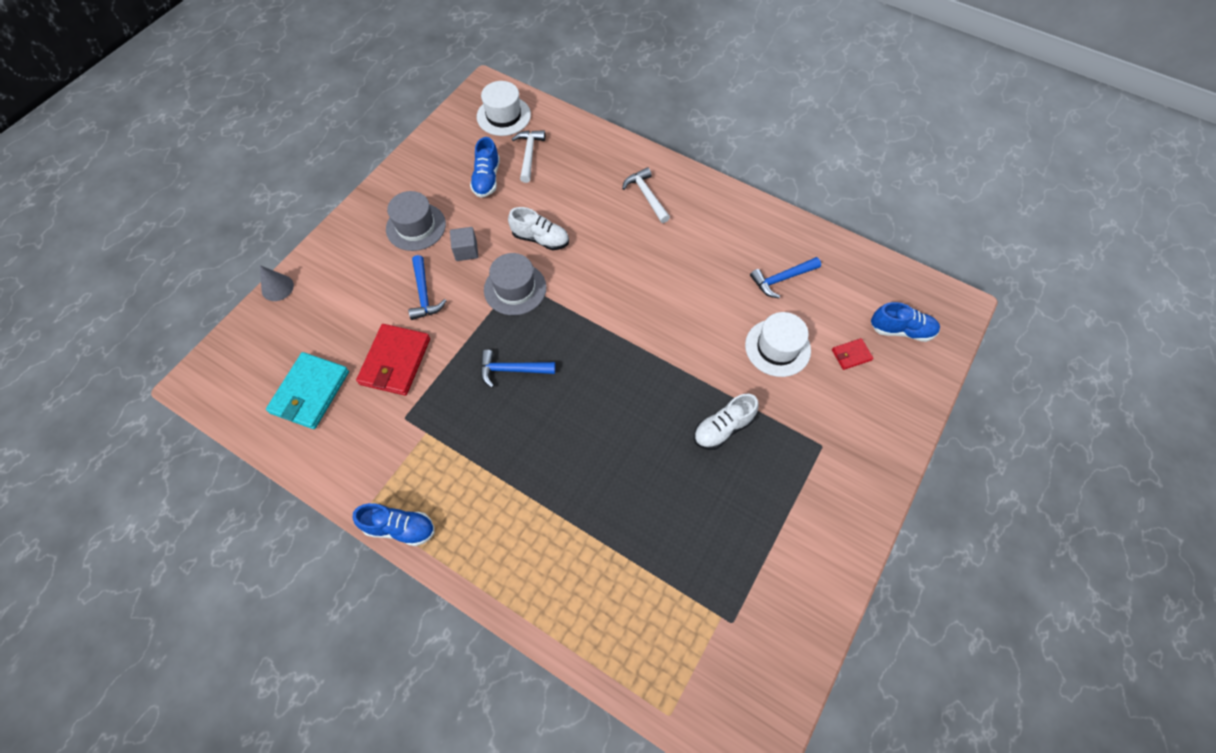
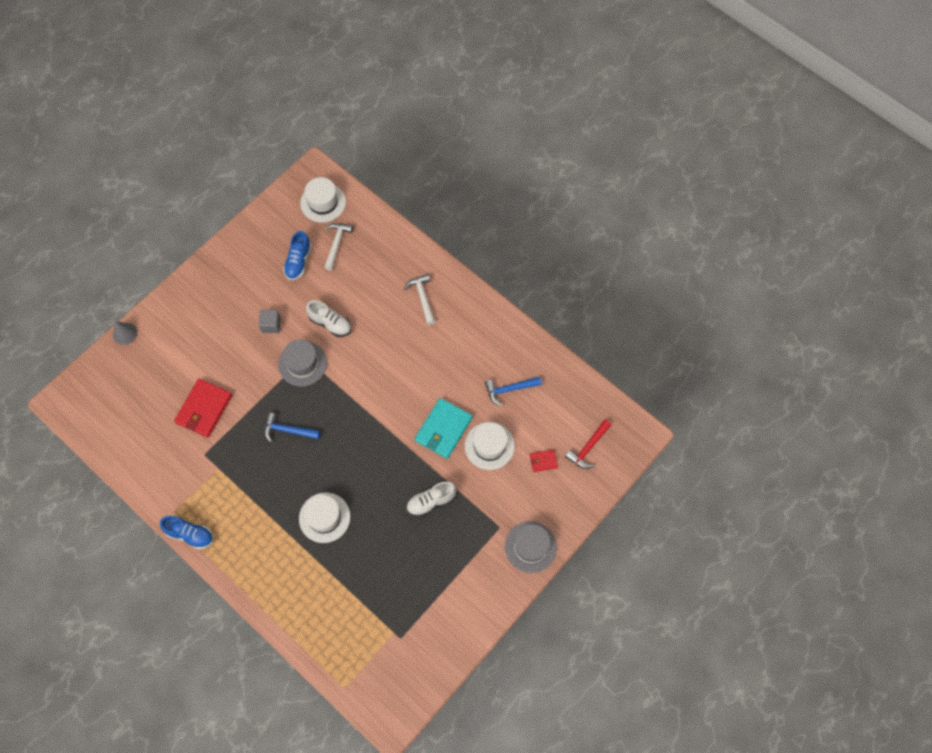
camera: 10 degrees right, 5 degrees up
(310, 392) = (140, 423): turquoise wallet -> turquoise wallet (443, 429)
(416, 226) = (236, 297): grey hat -> grey hat (530, 547)
(424, 294) = (233, 357): blue hammer -> none
(585, 473) = (324, 517): none -> white hat
(901, 330) = (588, 447): blue shoe -> red hammer

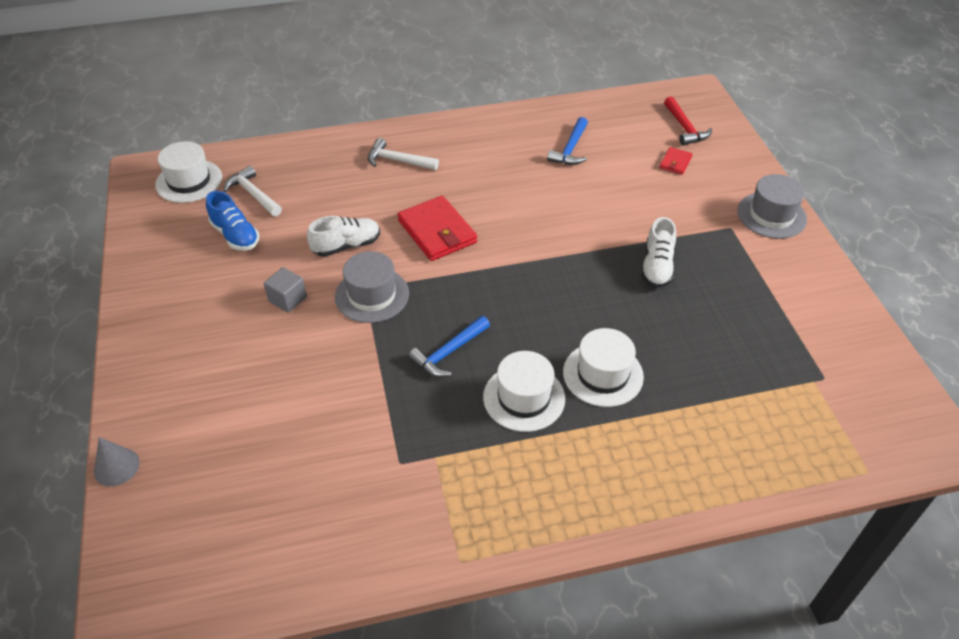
camera: 55 degrees left, 20 degrees down
(190, 534) = (510, 545): blue shoe -> none
(204, 409) = (331, 428): red wallet -> red wallet (437, 231)
(443, 429) = (573, 216): turquoise wallet -> none
(489, 446) = (624, 191): white hat -> white hat (524, 397)

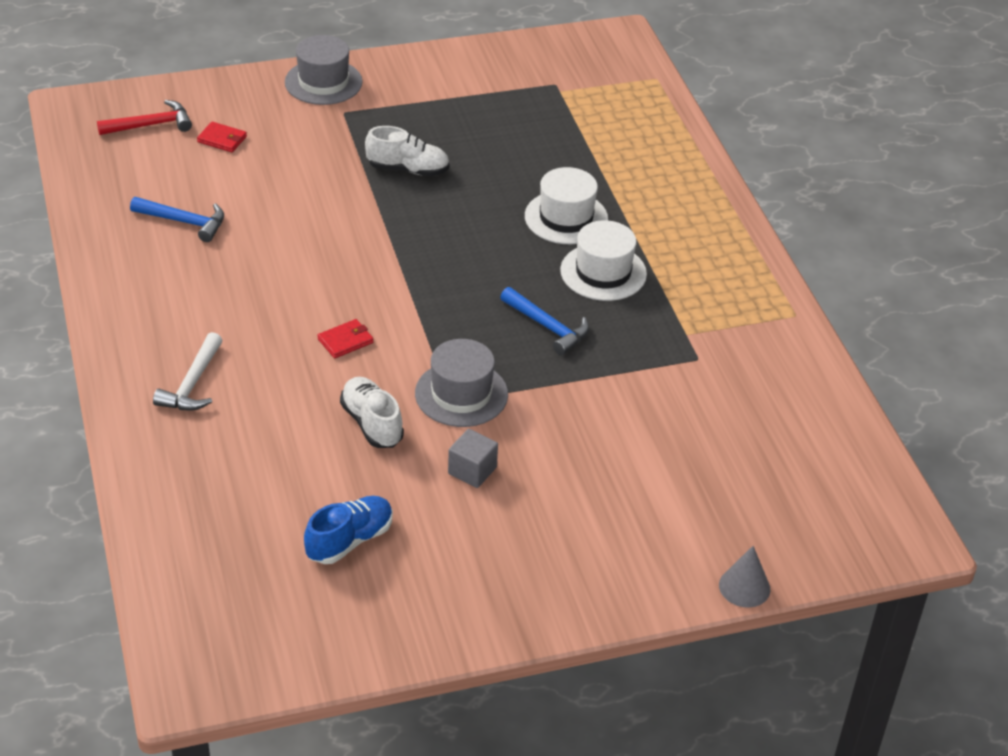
camera: 95 degrees left, 5 degrees down
(189, 181) = (220, 617): white hat -> none
(253, 194) = (258, 533): white hammer -> none
(437, 231) = (345, 341): red wallet -> red wallet, size x0.49

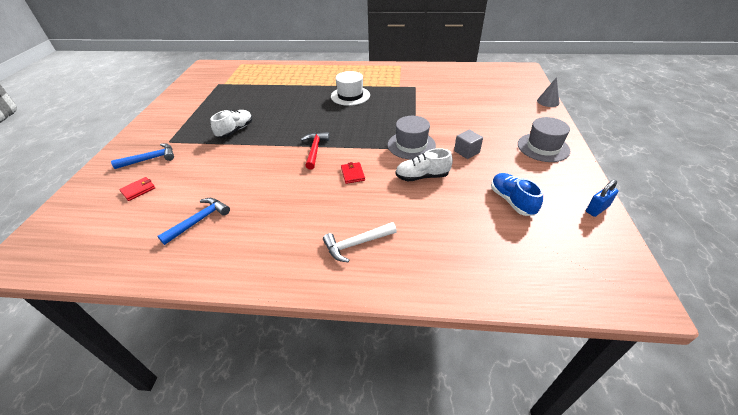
camera: 65 degrees left, 0 degrees up
(150, 125) = (86, 220): red hammer -> red hammer (315, 150)
(193, 383) = (357, 244): white hammer -> white hammer turned 120 degrees clockwise
(323, 82) = (135, 144): grey hat -> grey hat (543, 147)
(369, 650) = (597, 209): none -> blue padlock
(547, 327) = (377, 114): blue hammer -> blue hammer (150, 159)
(566, 217) = (308, 97): white hat -> none

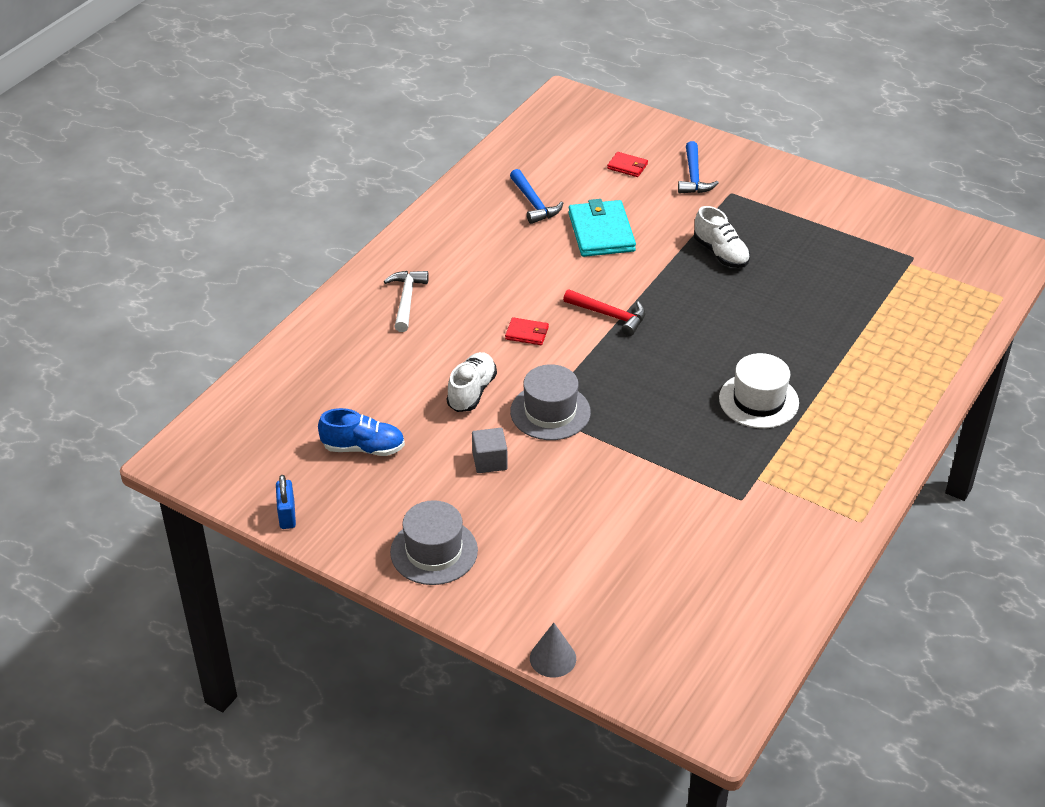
camera: 115 degrees right, 0 degrees up
(138, 190) = (627, 166): red wallet -> red wallet turned 45 degrees counterclockwise
(228, 177) = (601, 232): none -> turquoise wallet

